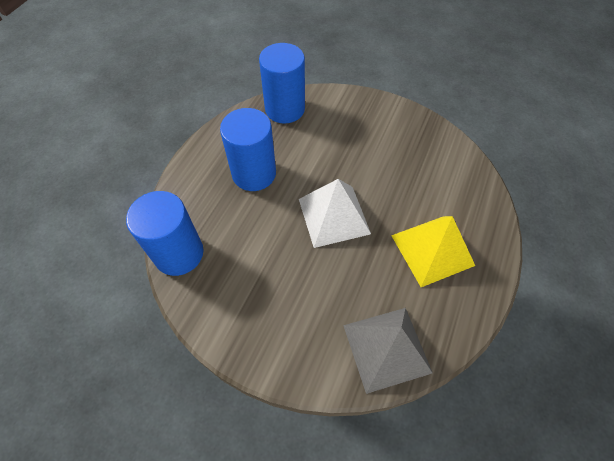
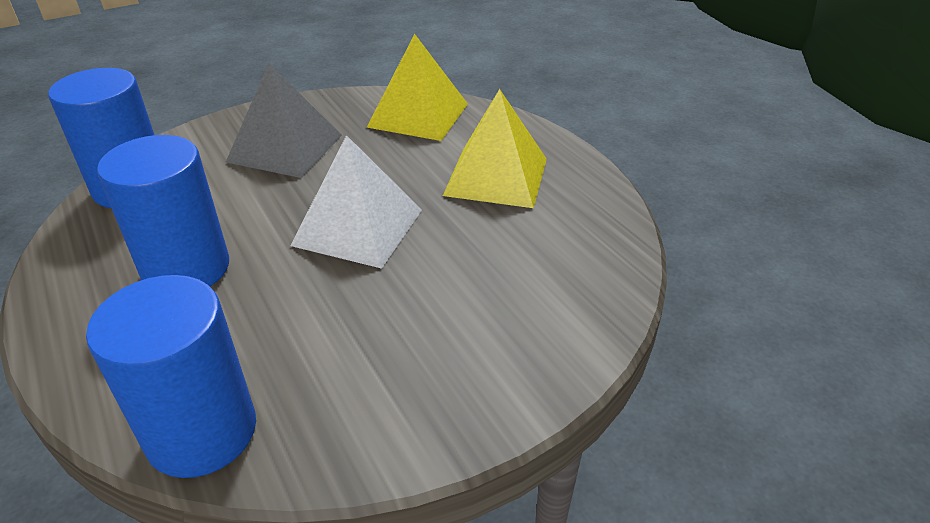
camera: 55 degrees left, 20 degrees down
(386, 348) = (586, 274): grey pyramid -> grey pyramid (285, 148)
(453, 172) = (418, 115): none -> yellow pyramid

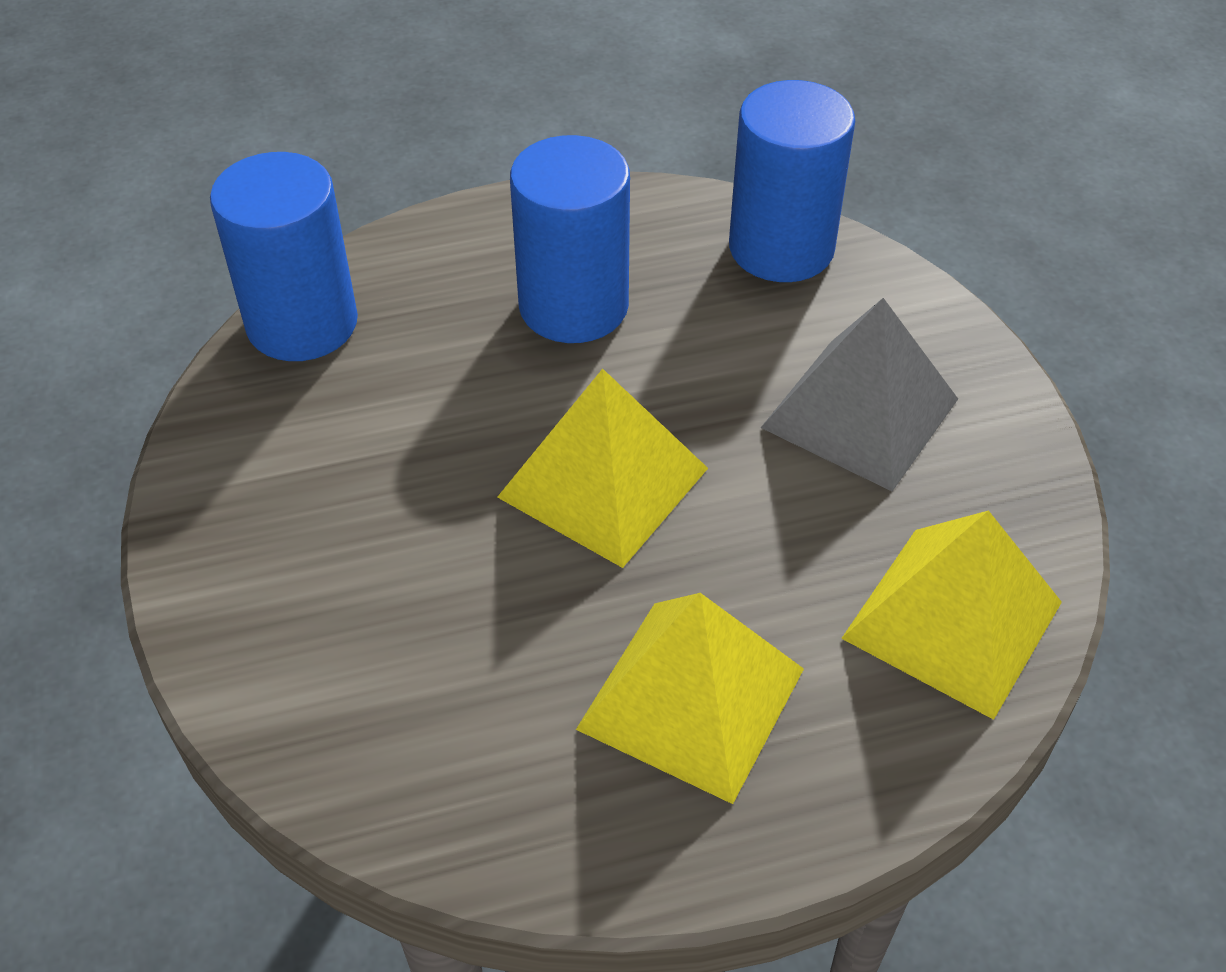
camera: 105 degrees right, 10 degrees up
(358, 227) = (603, 482): white pyramid -> yellow pyramid

